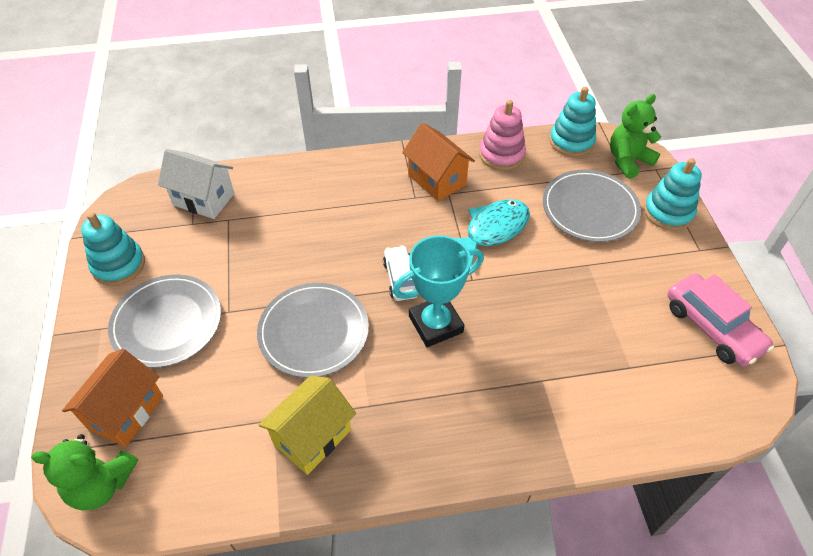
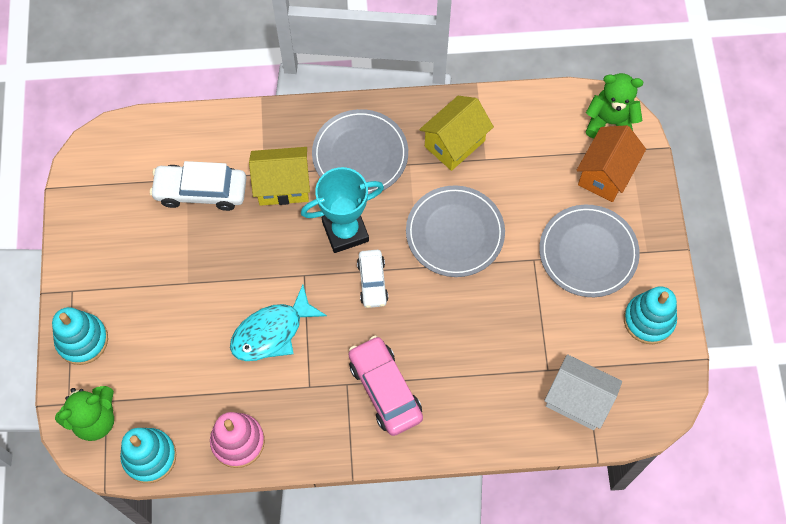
camera: 175 degrees left, 15 degrees up
(437, 180) = (319, 407): orange house -> none
(516, 367) = (283, 186): none -> yellow house
(590, 208) = (162, 352): grey plate -> grey plate (360, 155)
(608, 354) = (201, 191): none -> white car
(712, 327) = (100, 208): pink car -> pink car (385, 389)

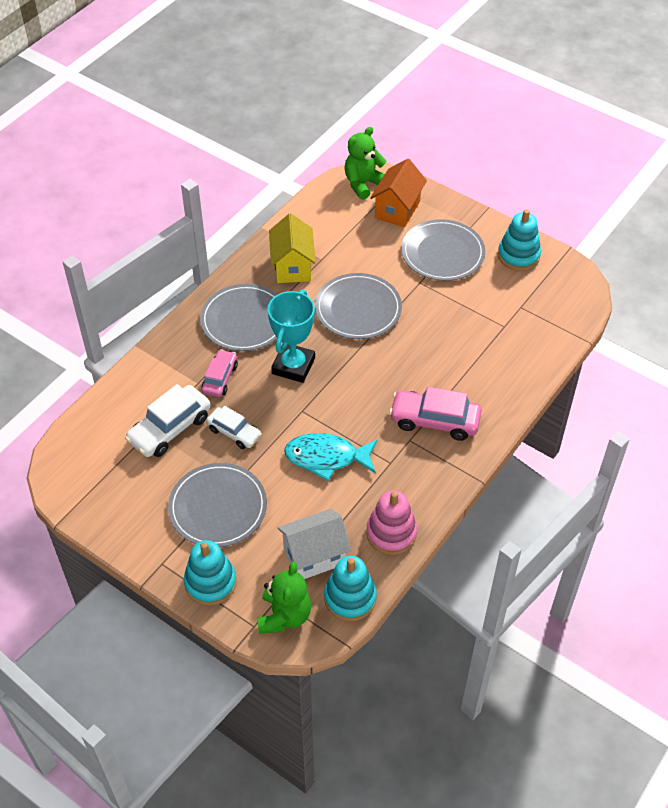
camera: 50 degrees left, 15 degrees down
(155, 289) = (218, 507): none -> grey plate
(272, 332) = (326, 457): turquoise fish -> turquoise fish turned 90 degrees clockwise
(283, 186) = (220, 378): yellow house -> pink car
(372, 282) = (347, 376): white car -> white car (234, 432)
(578, 400) = (540, 325): white house -> white house (314, 556)
(605, 174) = (397, 209): orange house -> orange house turned 45 degrees clockwise

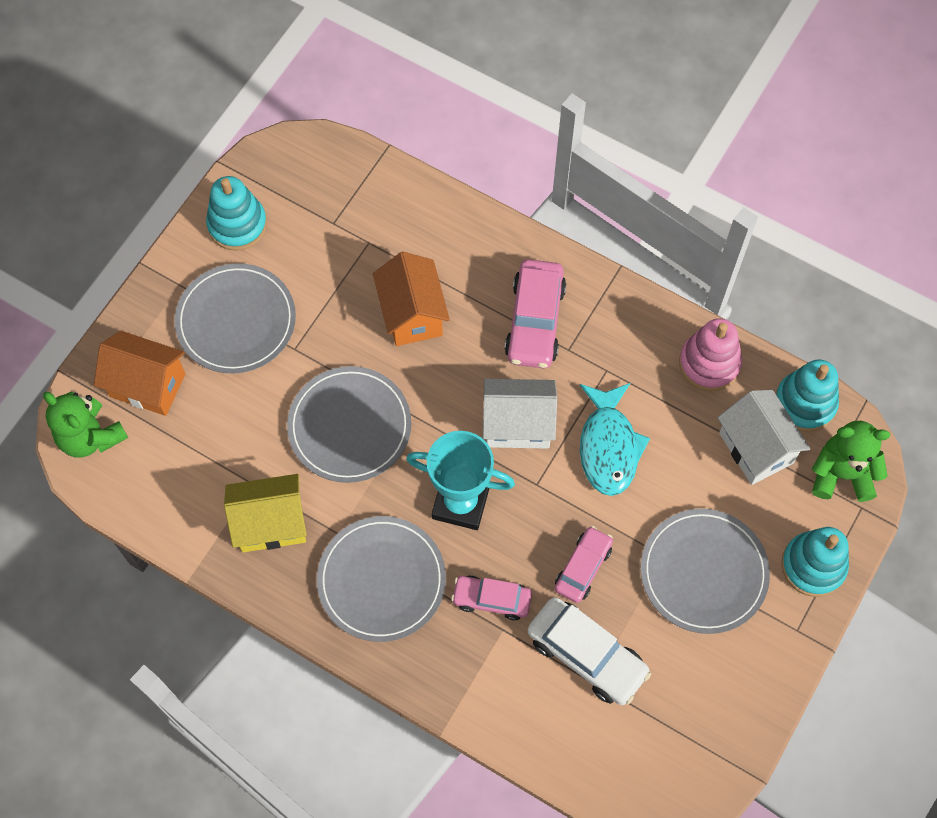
camera: 95 degrees left, 15 degrees up
(234, 432) = (583, 567): white car -> pink car
(350, 403) = (518, 425): none -> white house
(443, 347) = (412, 314): none -> orange house

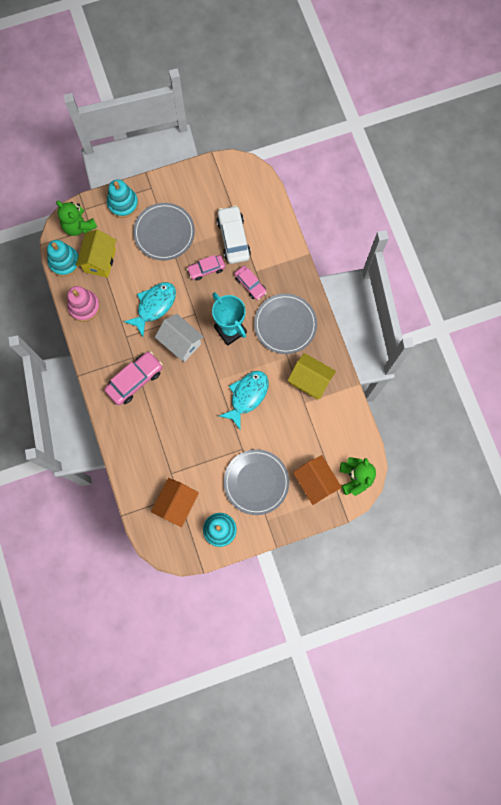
camera: 140 degrees left, 10 degrees up
(349, 426) = (247, 396): grey plate -> turquoise fish
(412, 314) = (181, 424): orange house -> orange house (177, 504)
(755, 448) = (100, 260): white house -> yellow house

